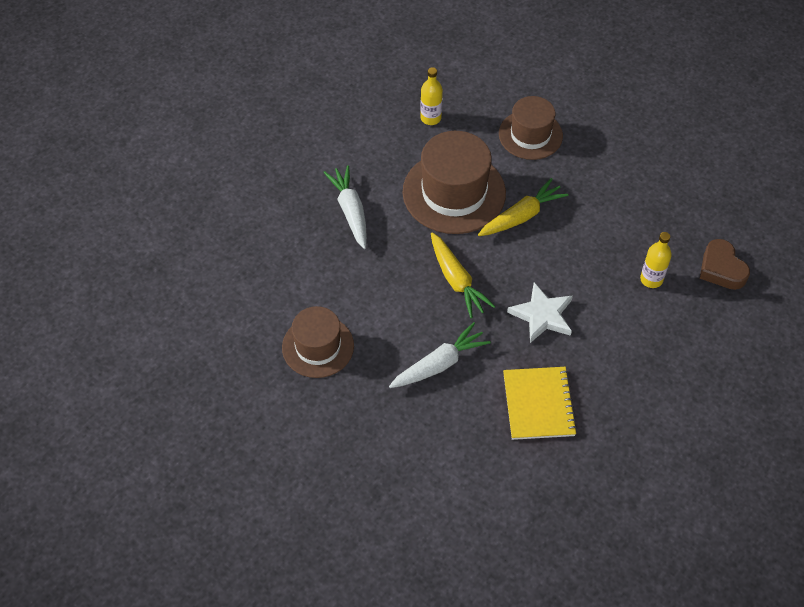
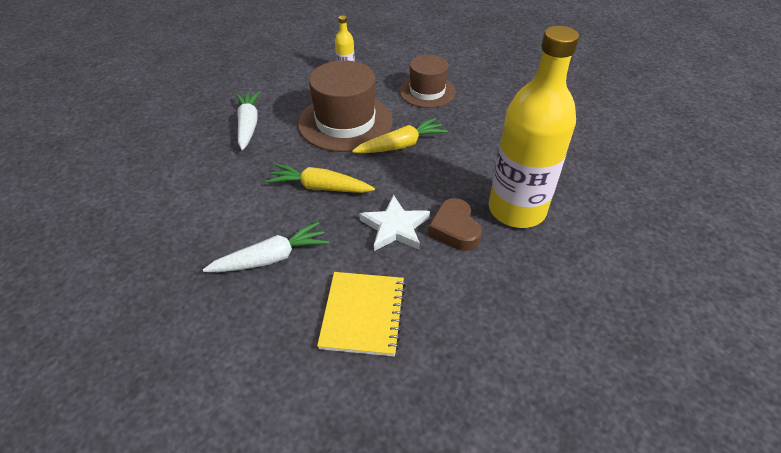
camera: 10 degrees right, 10 degrees down
(318, 346) = (158, 225): brown hat -> none
(456, 280) = (320, 187): yellow carrot -> yellow carrot turned 120 degrees clockwise
(651, 279) = (516, 210): yellow bottle -> yellow bottle, size x2.41
(721, 269) = (592, 210): brown heart -> brown heart (454, 229)

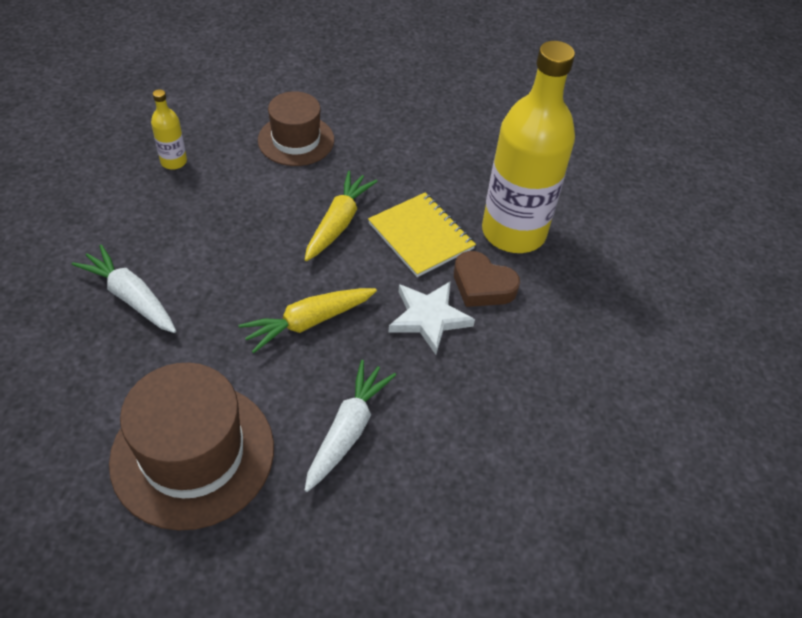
camera: 45 degrees left, 5 degrees up
(345, 122) = (247, 228): brown hat -> brown hat (193, 454)
(363, 314) = (492, 421): yellow notebook -> yellow notebook (421, 236)

